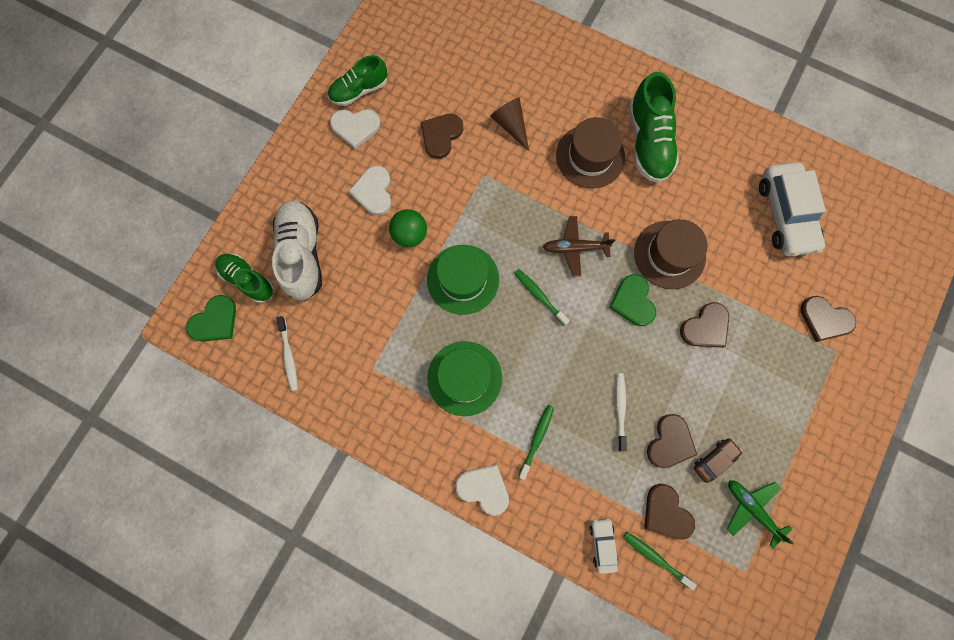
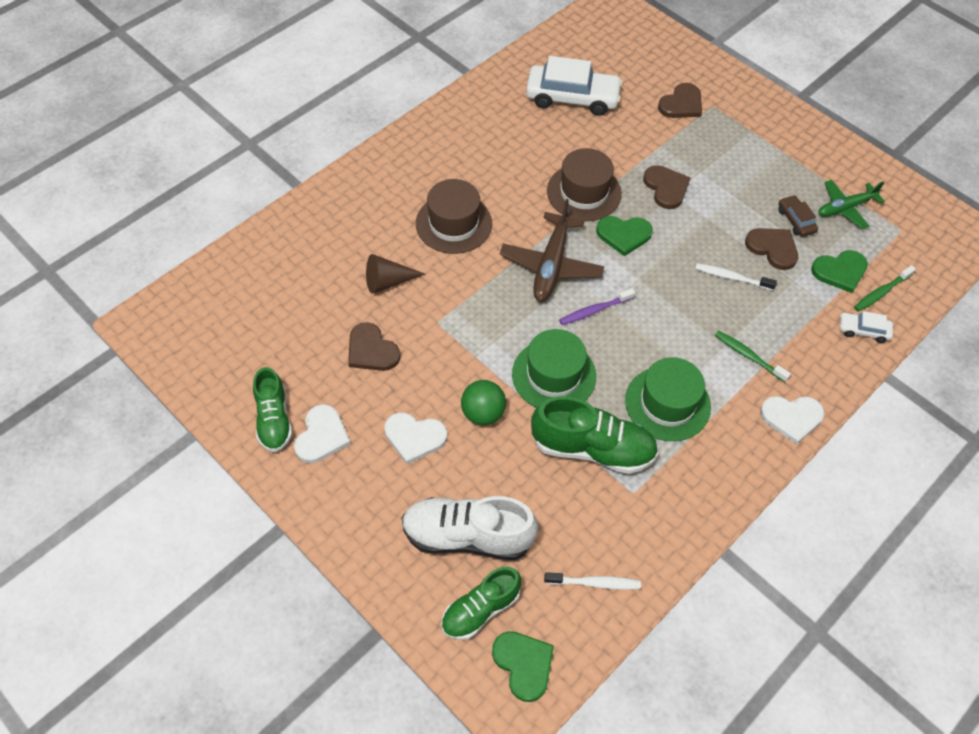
camera: 75 degrees left, 20 degrees down
(484, 488) = (791, 417): white heart -> white heart turned 135 degrees counterclockwise
(539, 296) = (594, 310): green toothbrush -> purple toothbrush
(575, 248) = (551, 265): brown plane -> brown plane, size x1.50
(648, 142) = (457, 173): green shoe -> green shoe (592, 449)
(666, 513) = (840, 271): brown heart -> green heart

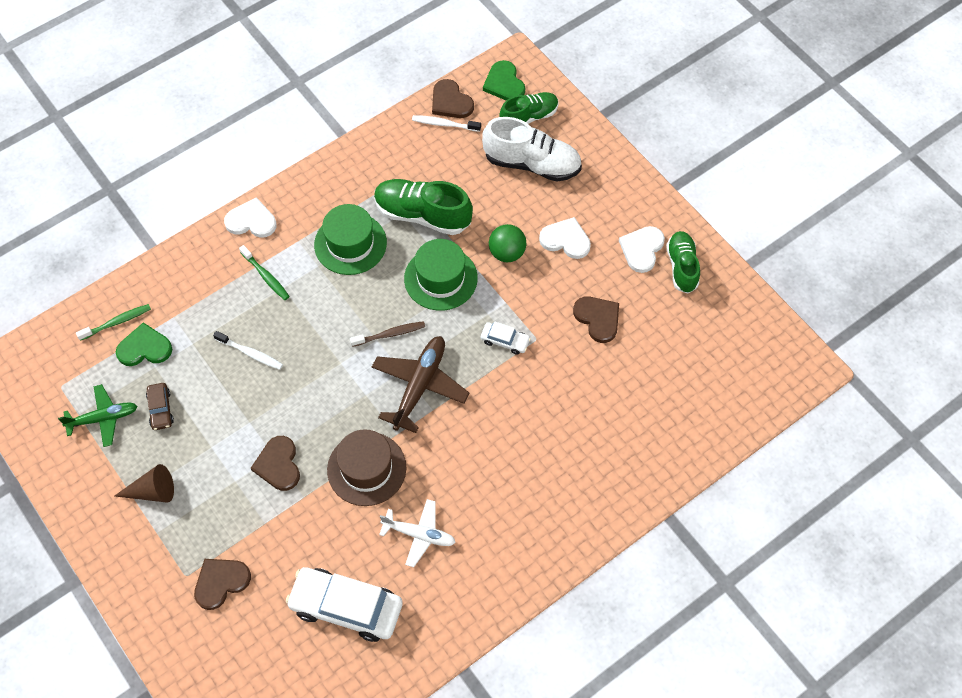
camera: 170 degrees left, 5 degrees up
(388, 281) = (579, 386): brown cone -> brown cone (152, 491)
(453, 223) = (508, 445): brown hat -> none
(523, 149) = (419, 534): none -> white plane
(594, 310) = (390, 334): purple toothbrush -> brown toothbrush
(623, 235) = (340, 412): green heart -> none
(773, 248) = (198, 380): brown heart -> brown heart (450, 102)
(863, 330) = (153, 288): white car -> white car (505, 341)

